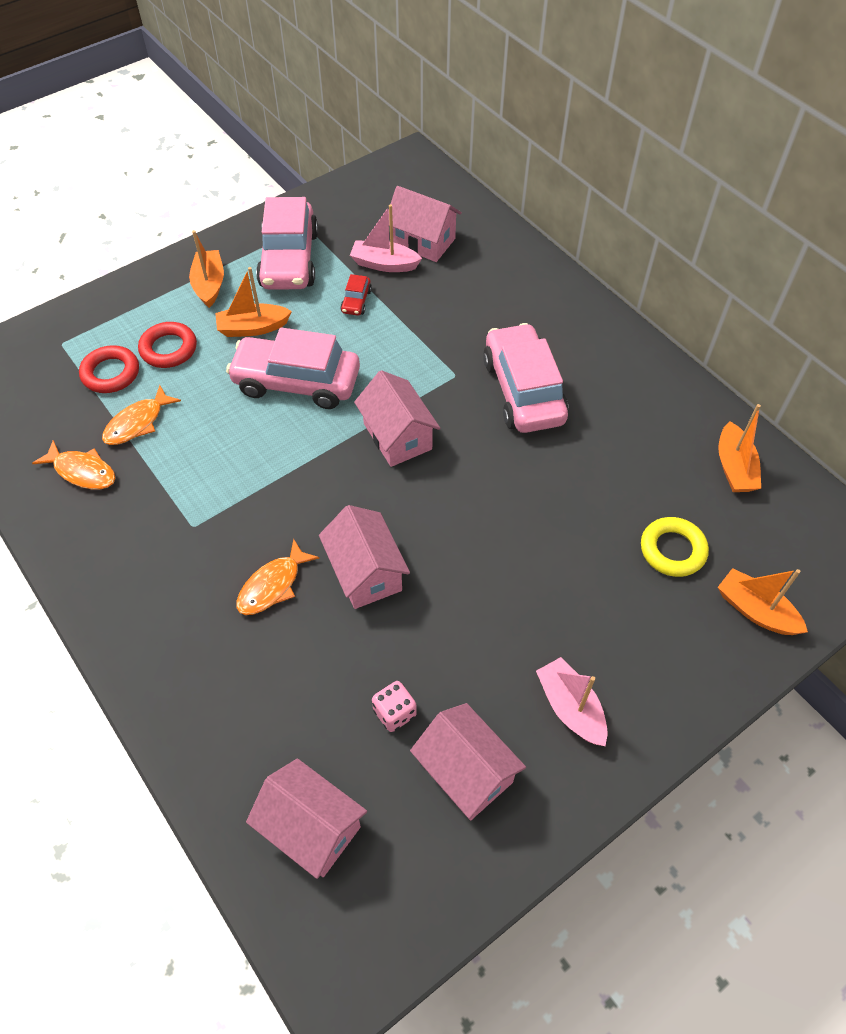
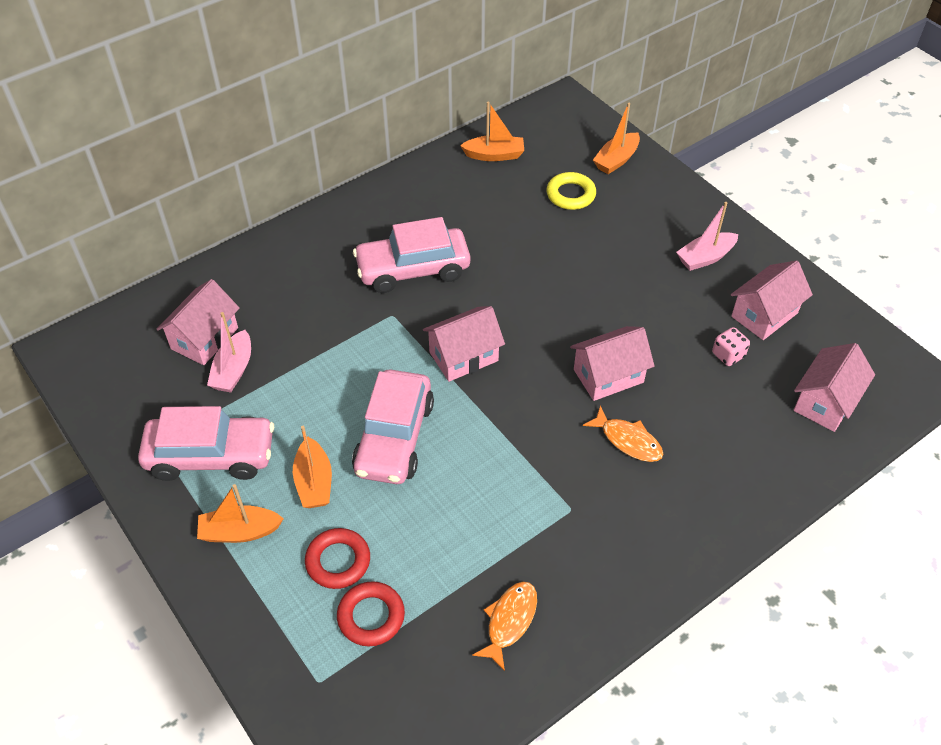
camera: 90 degrees left, 5 degrees down
(138, 423) = (444, 577): orange fish -> none
(356, 301) = (285, 392): red car -> none

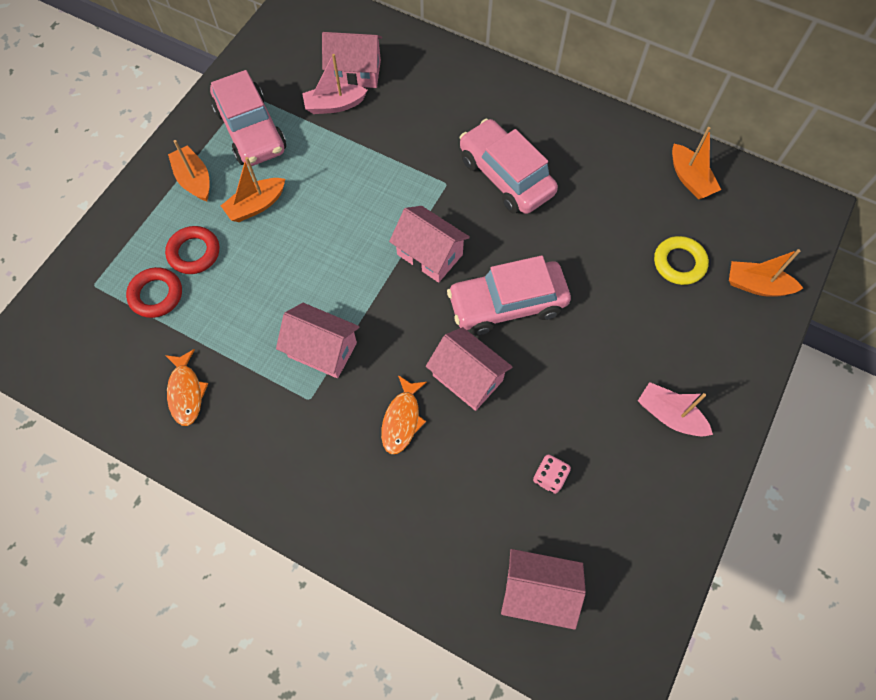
camera: 65 degrees right, 15 degrees up
(394, 437) = (322, 240): pink car -> pink car (507, 304)
(509, 621) = (186, 392): orange fish -> orange fish turned 75 degrees clockwise
(764, 315) = (623, 497): pink house -> pink house (322, 350)

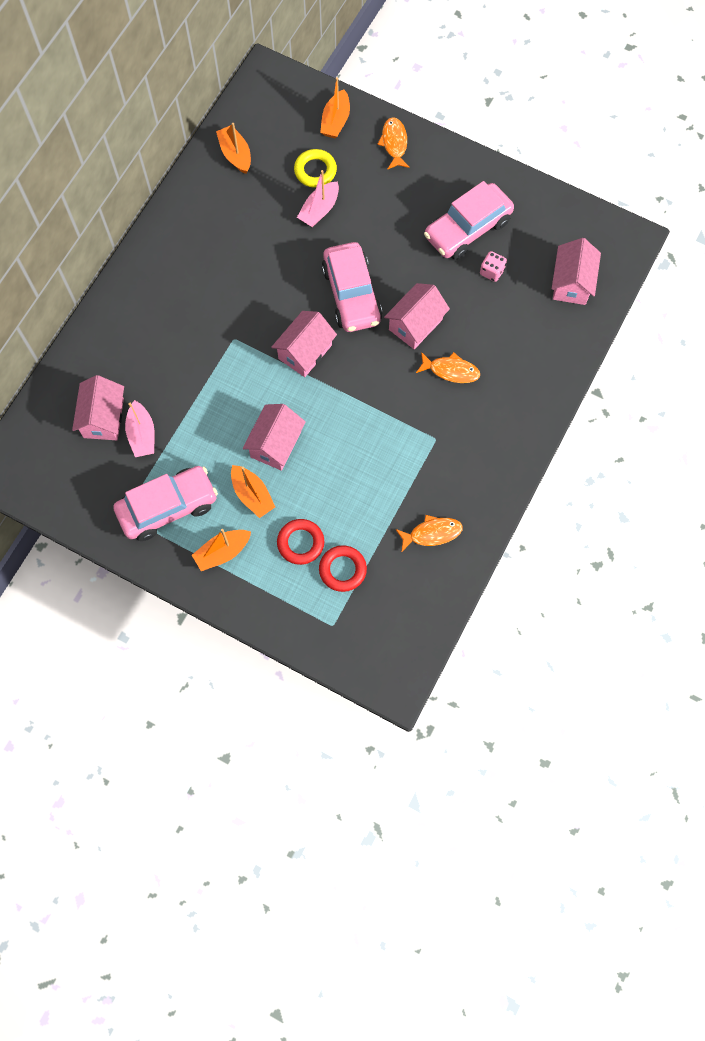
camera: 90 degrees left, 5 degrees up
(322, 350) = (393, 431): pink house -> pink house (276, 444)
(506, 176) = (228, 292): pink car -> pink car (467, 229)
(669, 415) = (442, 191): pink boat -> pink boat (319, 210)
(690, 179) = (235, 154): orange boat -> orange boat turned 90 degrees counterclockwise
(735, 355) = (394, 143): none -> orange fish

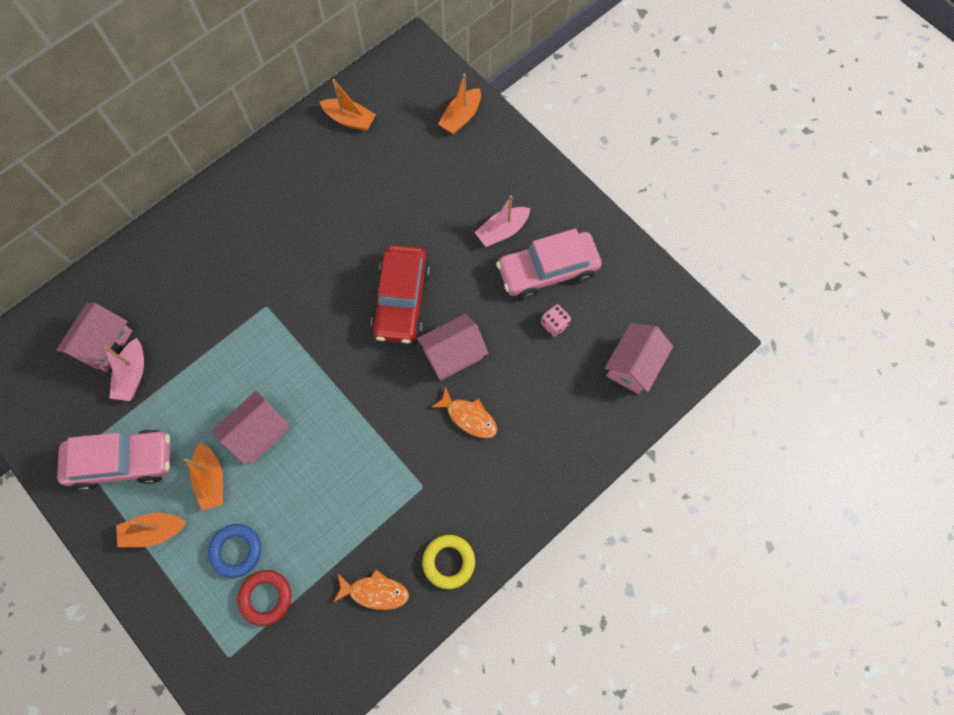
camera: 20 degrees right, 0 degrees up
(235, 154) = (350, 120): orange boat -> orange boat turned 120 degrees clockwise
(300, 543) = (236, 551): red ring -> blue ring
(305, 352) = (330, 344): pink house -> none
(315, 171) = (420, 161): yellow ring -> yellow ring (449, 562)
(319, 210) = (407, 202): pink boat -> pink boat (502, 231)
(351, 294) = (402, 300): pink car -> red car
(394, 143) = (509, 158): orange fish -> none

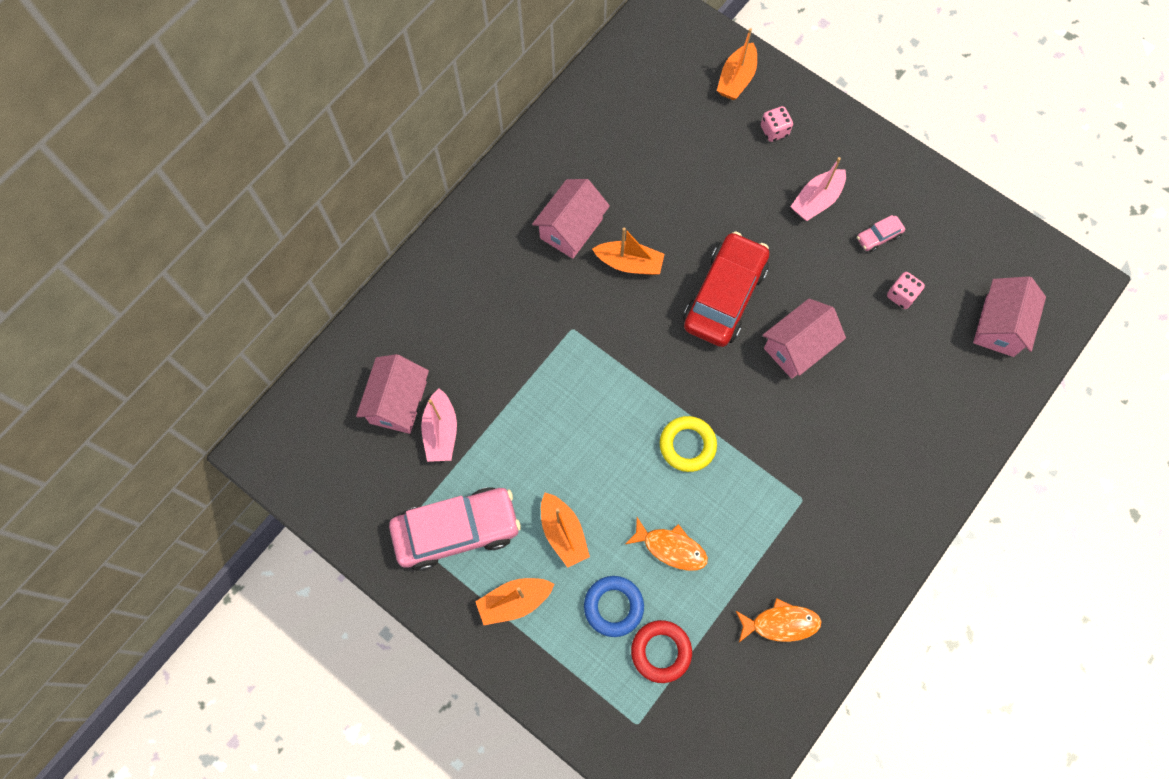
camera: 10 degrees left, 0 degrees up
(258, 433) = (602, 472): pink house -> pink house (571, 228)
(350, 120) = (610, 101): orange boat -> orange boat (629, 263)
(402, 300) = (724, 296): red car -> red car turned 150 degrees counterclockwise
(449, 562) = (853, 576): yellow ring -> yellow ring (687, 445)
(469, 417) = (833, 413): orange fish -> orange fish (670, 548)
(482, 166) = (774, 131): none -> pink dice
(547, 270) = (878, 236): pink car -> pink car, size x0.42

